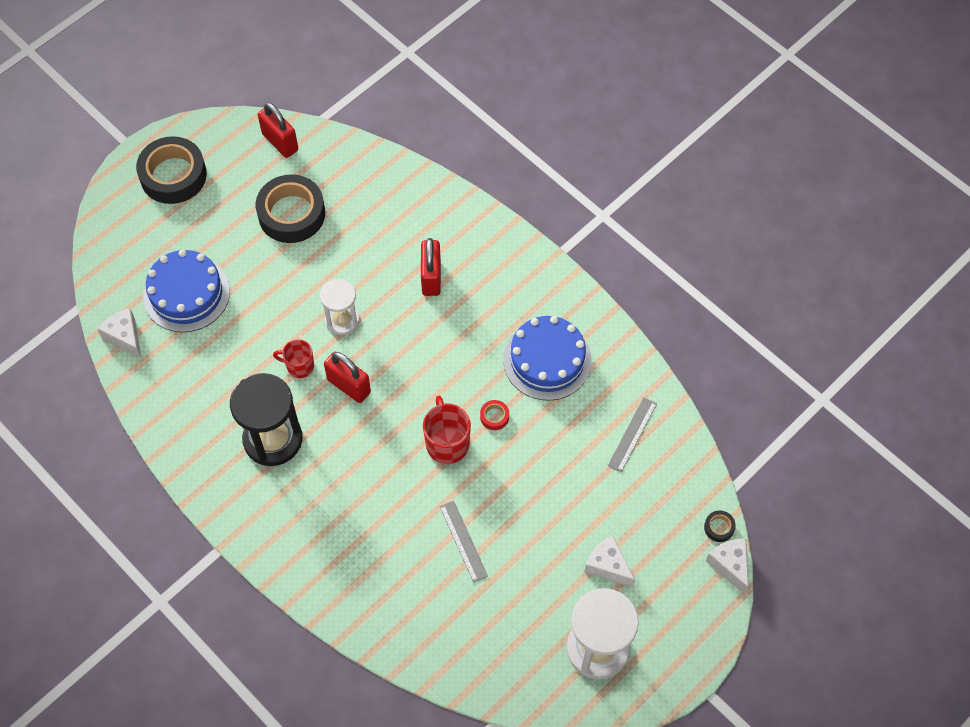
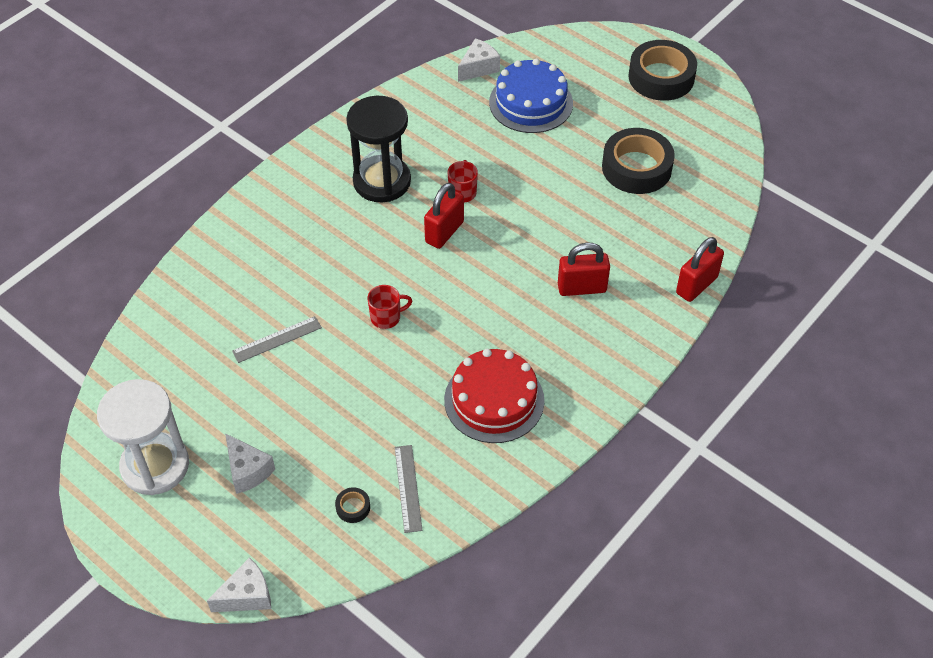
camera: 85 degrees right, 10 degrees down
(280, 142) = (721, 150): red padlock -> red padlock (696, 285)
(342, 320) = (519, 219): white hourglass -> none
(447, 443) = (386, 317): red mug -> red mug, size x0.65
(494, 416) = (420, 356): red tape -> none
(547, 360) = (494, 400): blue cake -> red cake
(608, 566) = (248, 471): white cheese -> white cheese turned 105 degrees clockwise
(632, 434) = (408, 488): grey ruler -> grey ruler turned 60 degrees clockwise
(719, 527) = (294, 583): black tape -> black tape (353, 507)

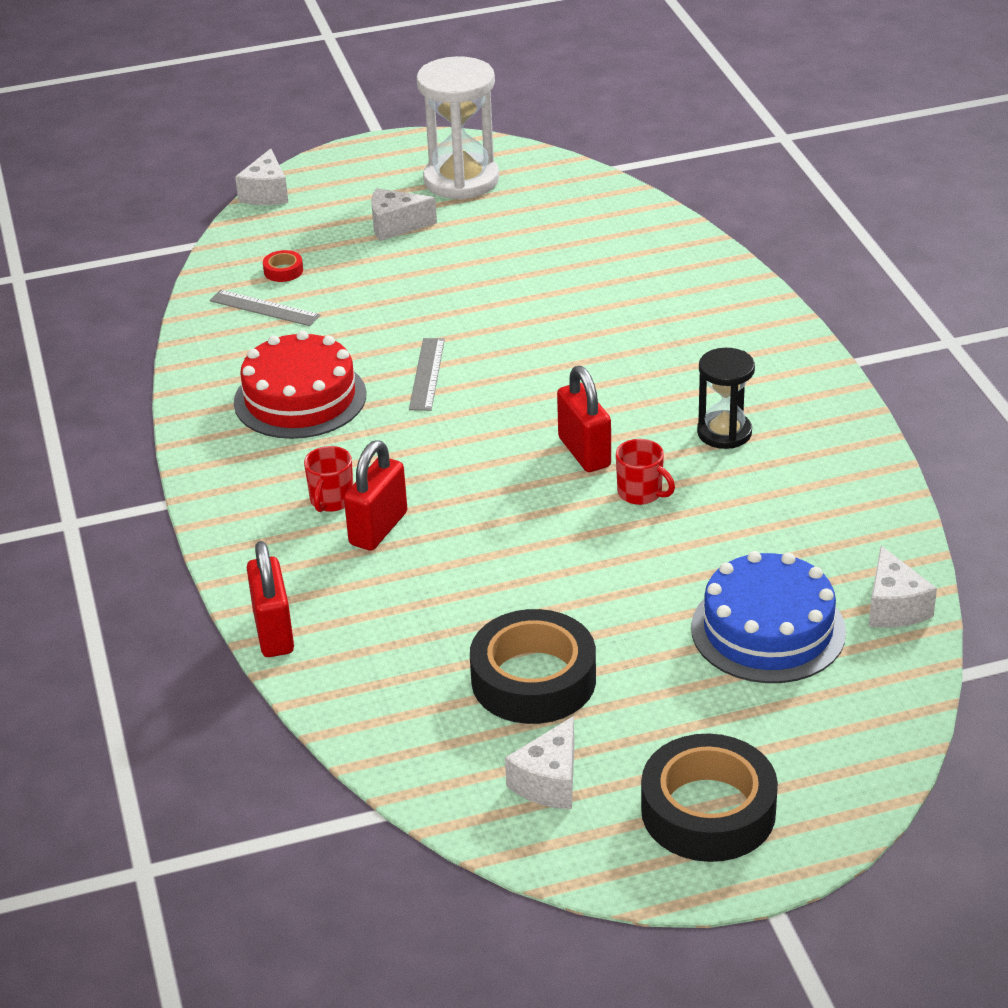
camera: 125 degrees right, 15 degrees down
(277, 339) = (542, 285): grey ruler -> grey ruler (427, 374)
(353, 507) = (283, 271): black tape -> red tape
(382, 181) = (724, 432): black hourglass -> black hourglass, size x0.61
(386, 317) = (495, 364): red mug -> red mug (331, 500)
(693, 132) = (549, 781): none -> white cheese

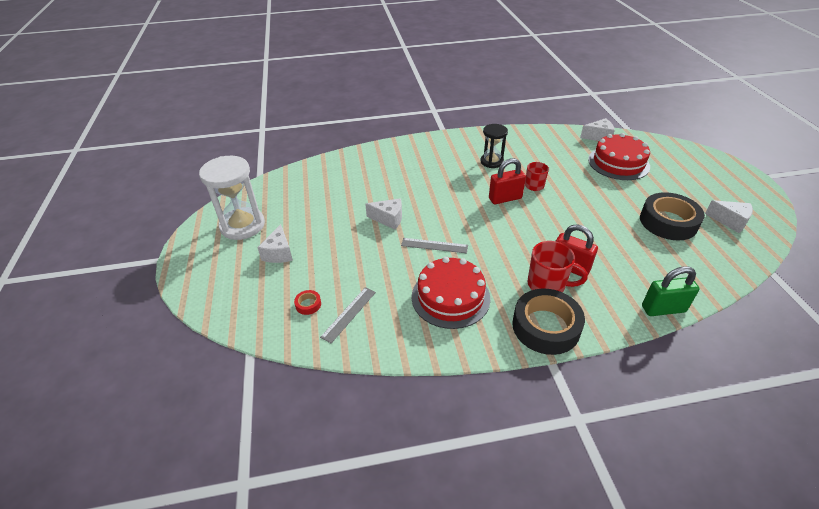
camera: 85 degrees left, 5 degrees up
(266, 193) = (205, 313): white cheese -> white cheese (388, 219)
(274, 632) = (663, 309): red padlock -> green padlock
(331, 500) = (547, 285): red mug -> red mug, size x1.54
(708, 810) = (726, 184): black tape -> black tape (546, 326)
(768, 630) = (618, 163): blue cake -> red cake

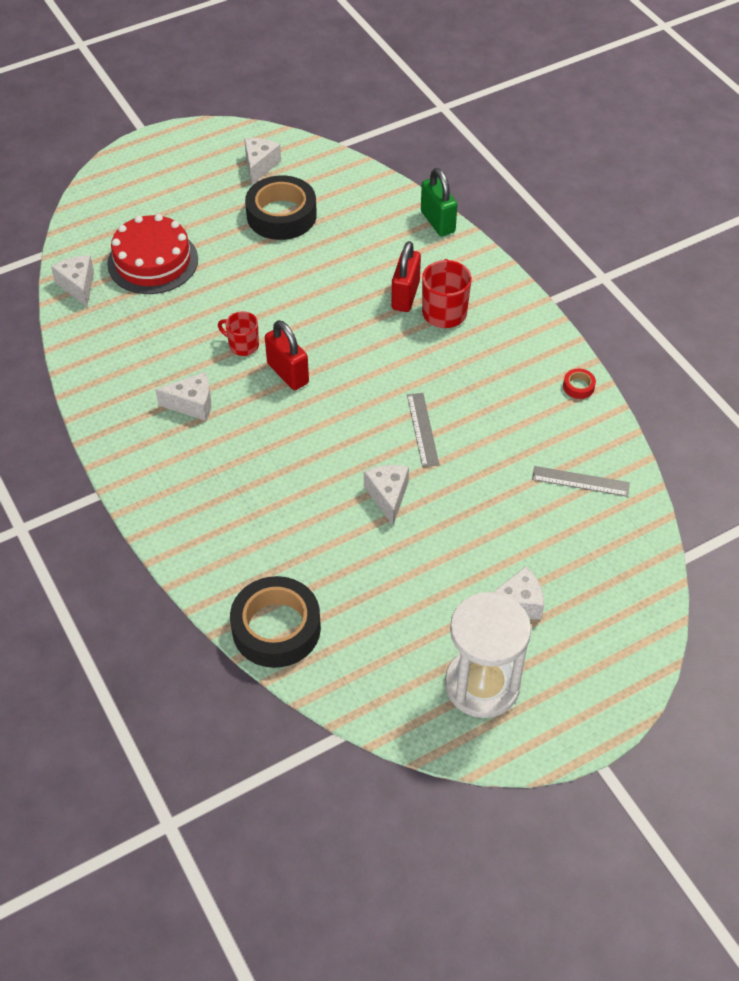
camera: 110 degrees left, 10 degrees up
(308, 304) = (588, 528): red tape -> red tape (578, 386)
(450, 297) = (506, 393): red cake -> none
(492, 162) = (192, 404): black hourglass -> white cheese
(546, 326) = (508, 307): black tape -> black tape (276, 628)

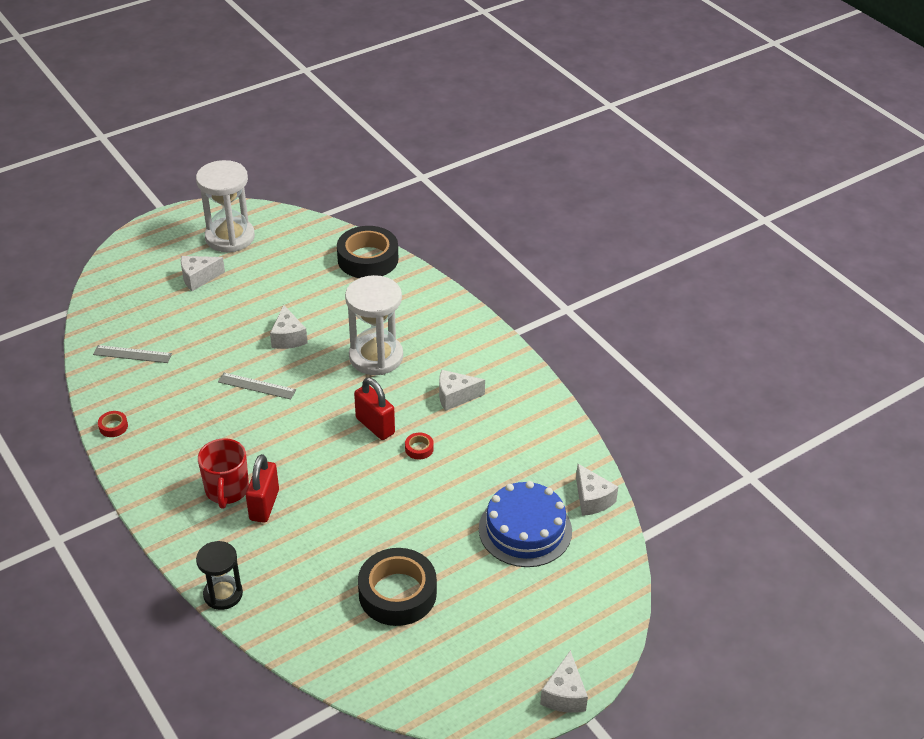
camera: 175 degrees right, 10 degrees down
(153, 261) = (525, 529): red cake -> blue cake
(243, 345) = (419, 448): red mug -> red tape
(260, 166) = (430, 662): white cheese -> white cheese (564, 694)
(279, 462) = (376, 357): none -> white hourglass
(422, 429) = (256, 386): grey ruler -> grey ruler turned 60 degrees counterclockwise
(437, 222) = (223, 594): green padlock -> black hourglass

